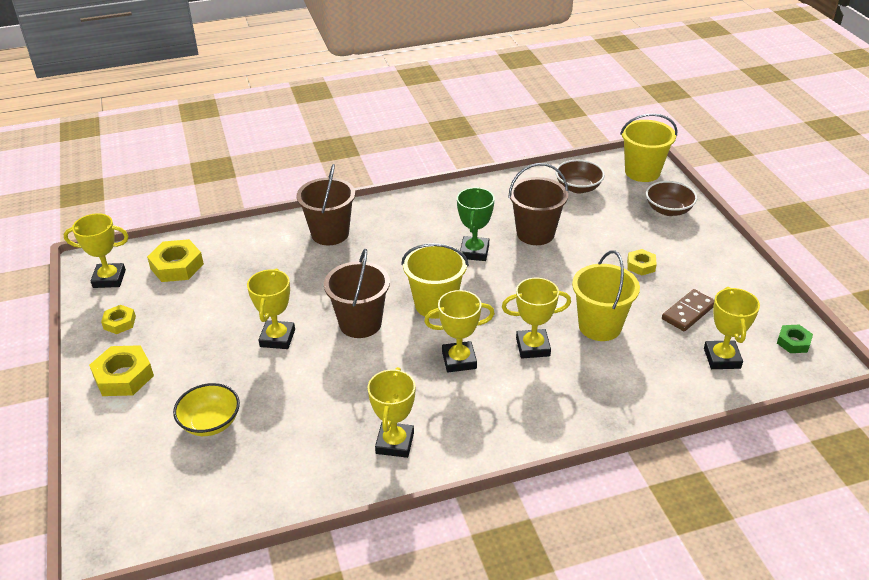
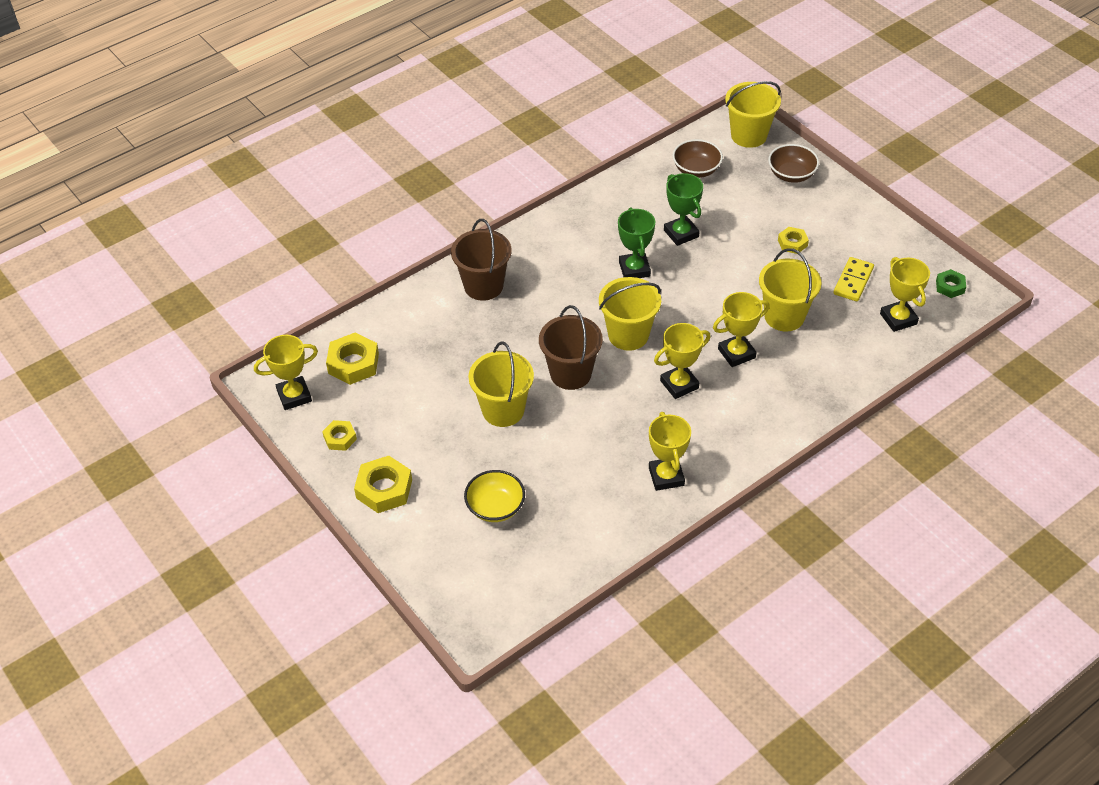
camera: 20 degrees left, 10 degrees up
(277, 338) = (503, 410): yellow trophy -> yellow bucket
(535, 233) = (681, 233): brown bucket -> green trophy
(688, 312) = (853, 281): brown domino -> yellow domino

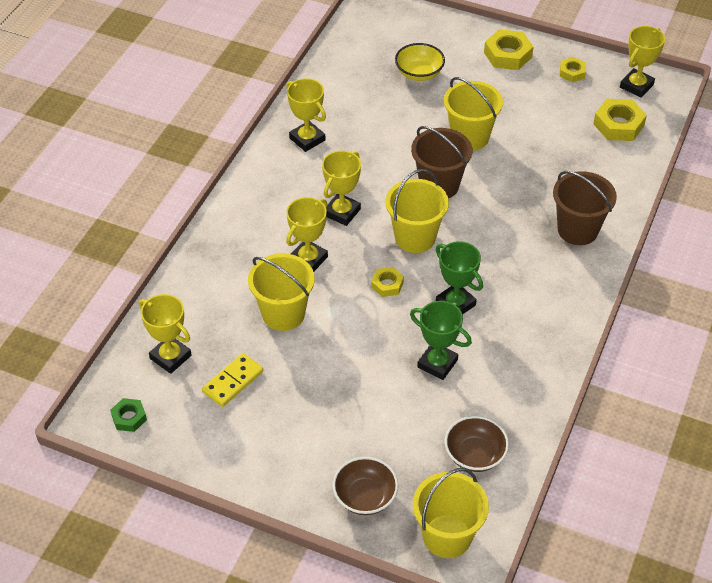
camera: 150 degrees right, 0 degrees up
(792, 243) = (317, 401): yellow nut -> yellow nut (387, 285)
(853, 281) = (233, 381): yellow domino -> yellow domino turned 45 degrees clockwise

